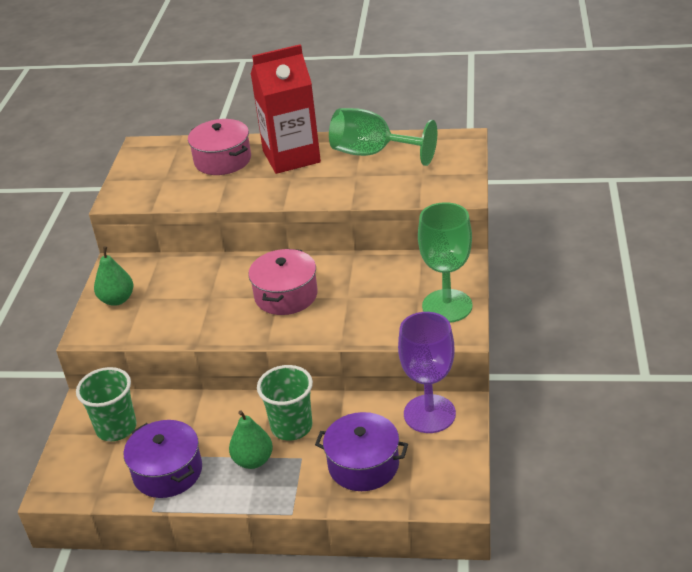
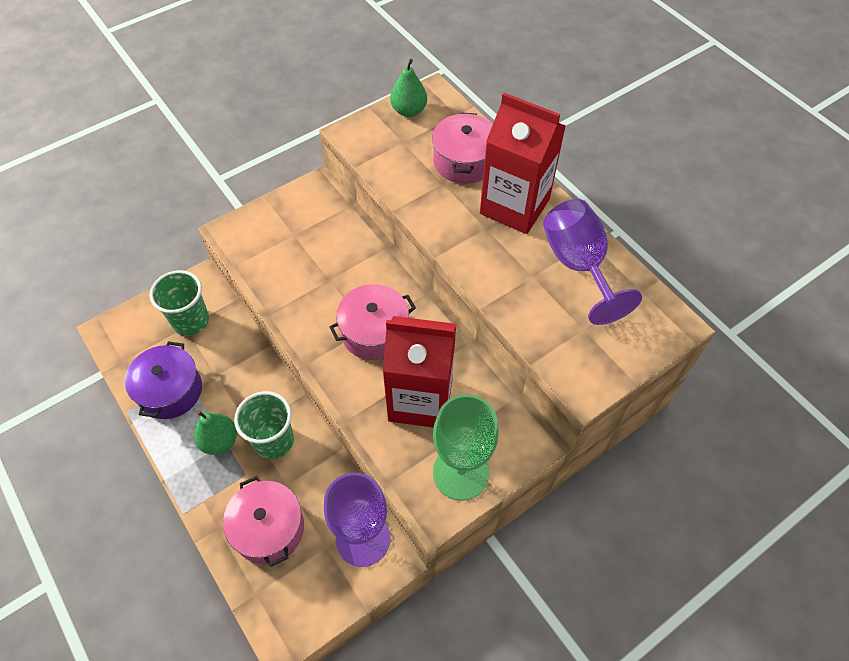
camera: 45 degrees right, 20 degrees up
(117, 300) = (279, 220): green pear -> green pear (409, 111)
(363, 465) = (268, 528): purple pot -> pink pot
(369, 298) = (420, 399): none -> red carton
(372, 153) = (578, 265): green goblet -> purple goblet

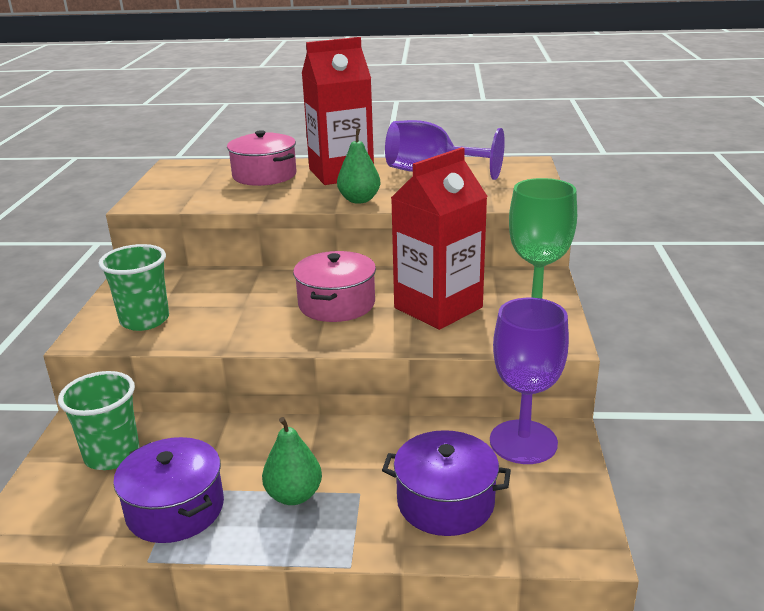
camera: 50 degrees left, 30 degrees down
(268, 528) = (445, 502): pink pot -> purple pot
(273, 441) = (344, 455): green cup -> green cup (145, 320)
(409, 111) = (172, 177): green pear -> green pear (359, 200)

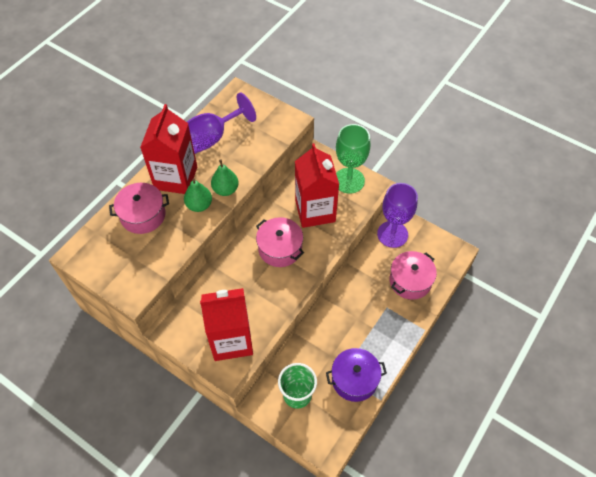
camera: 60 degrees left, 30 degrees up
(145, 320) = (231, 340): green cup -> red carton
(294, 495) = (374, 331): green pear -> green pear (199, 205)
(445, 502) = (410, 281): purple pot -> pink pot

